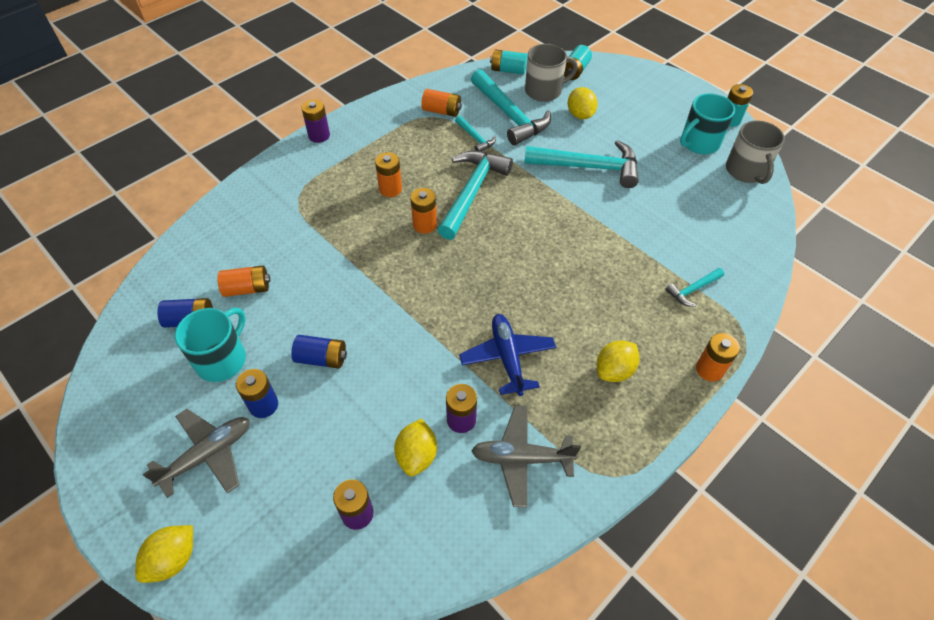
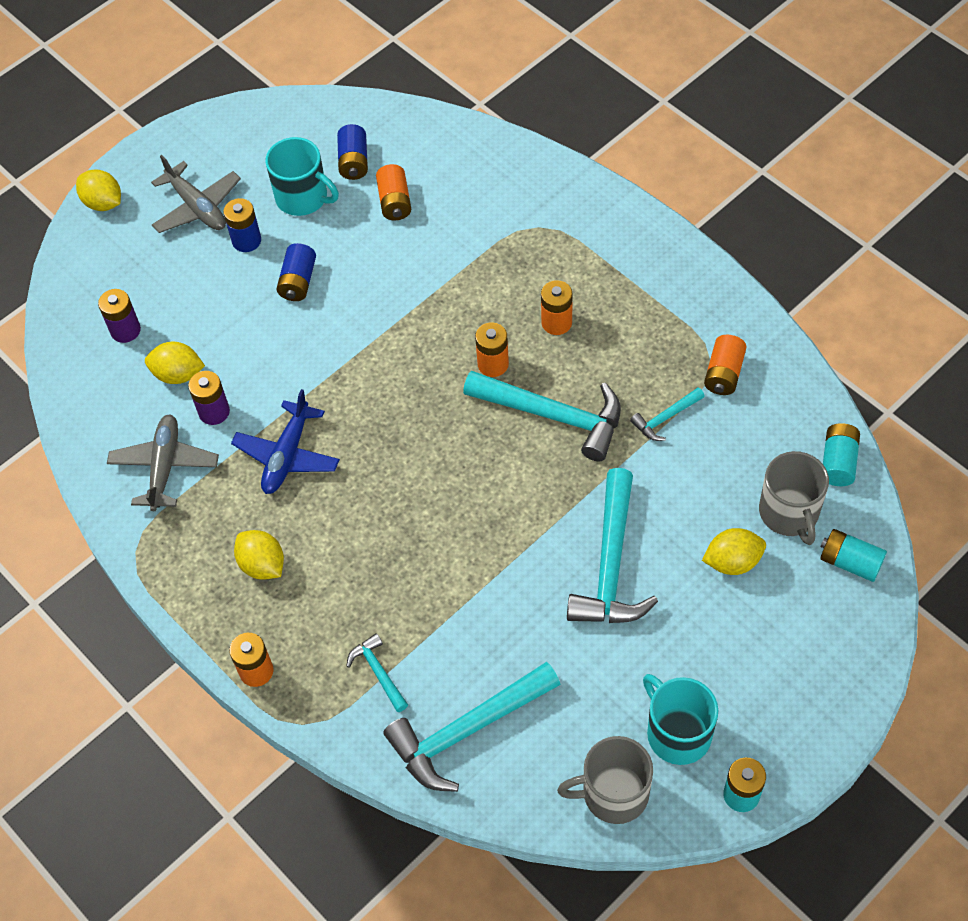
camera: 95 degrees right, 5 degrees up
(319, 135) = (657, 233): purple battery -> none
(507, 358) = (287, 455): blue plane -> blue plane turned 120 degrees clockwise
(510, 115) = (722, 463): turquoise hammer -> turquoise hammer (467, 731)

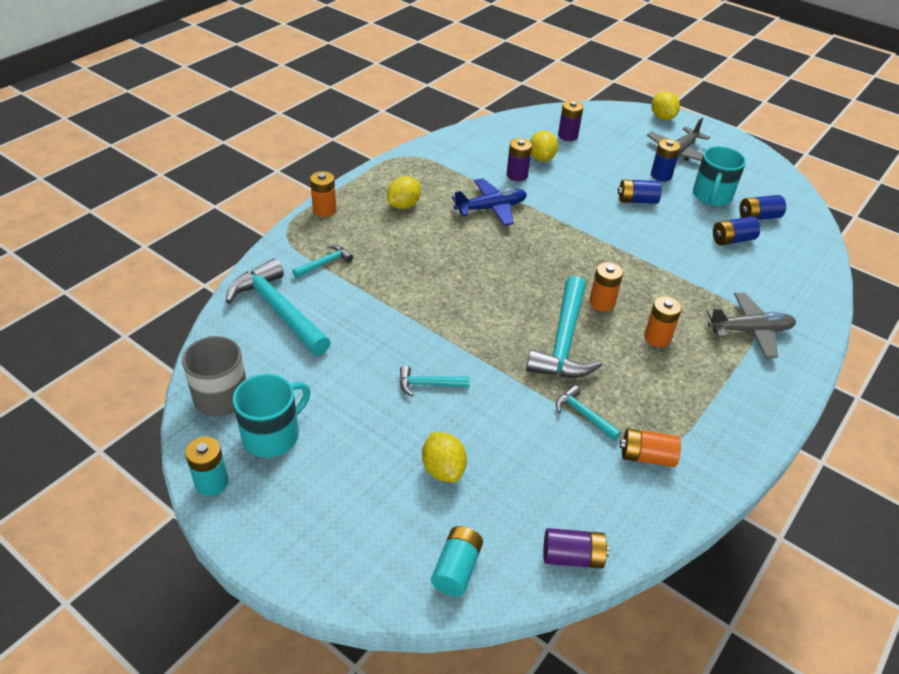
camera: 75 degrees right, 15 degrees down
(103, 203) = (662, 117): yellow lemon -> yellow lemon turned 45 degrees counterclockwise
(165, 467) = (470, 160): grey plane -> grey plane (750, 331)
(287, 455) = (491, 208): blue plane -> blue plane turned 150 degrees clockwise
(394, 202) = (732, 240): orange battery -> blue battery
(611, 564) = (428, 384): turquoise hammer -> turquoise hammer, size x0.48
(789, 513) = (503, 514): grey mug -> none
(838, 462) = (572, 557): turquoise battery -> purple battery

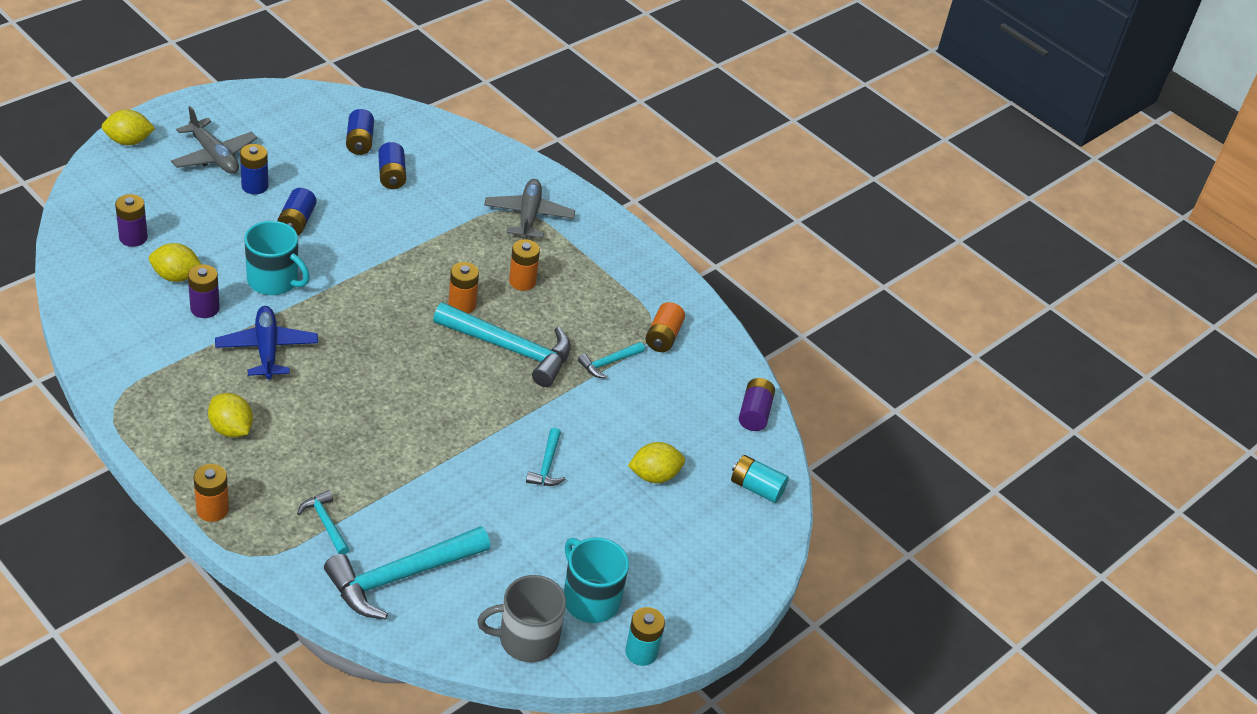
camera: 85 degrees left, 0 degrees up
(711, 196) = (310, 161): turquoise mug -> turquoise mug (274, 280)

